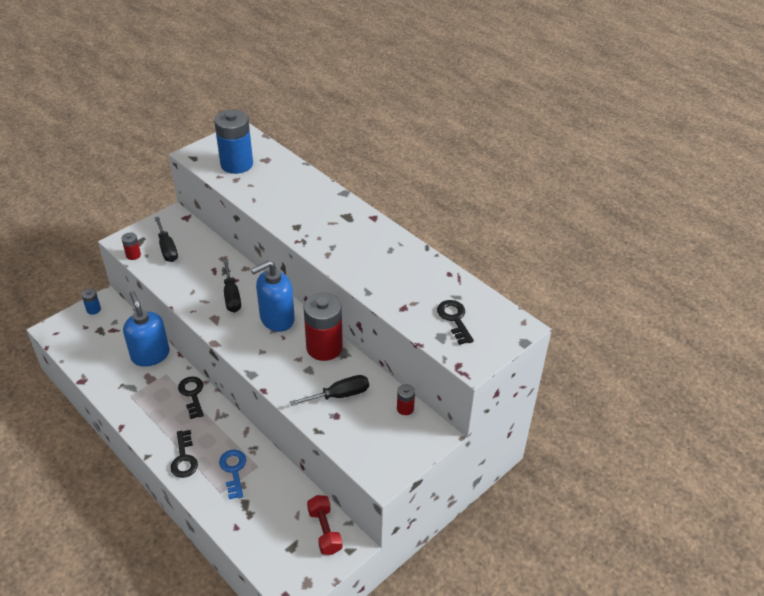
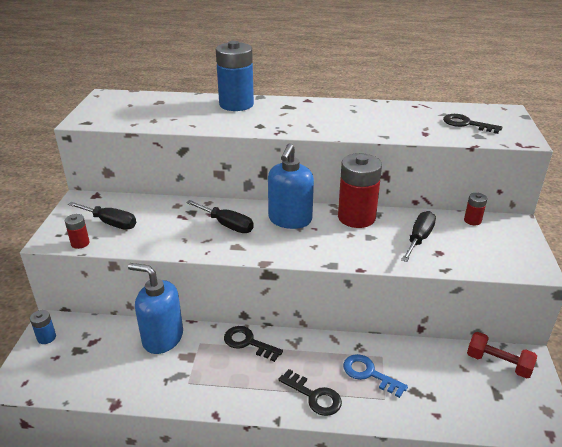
camera: 40 degrees left, 10 degrees down
(237, 164) = (137, 112): blue battery -> blue battery (236, 104)

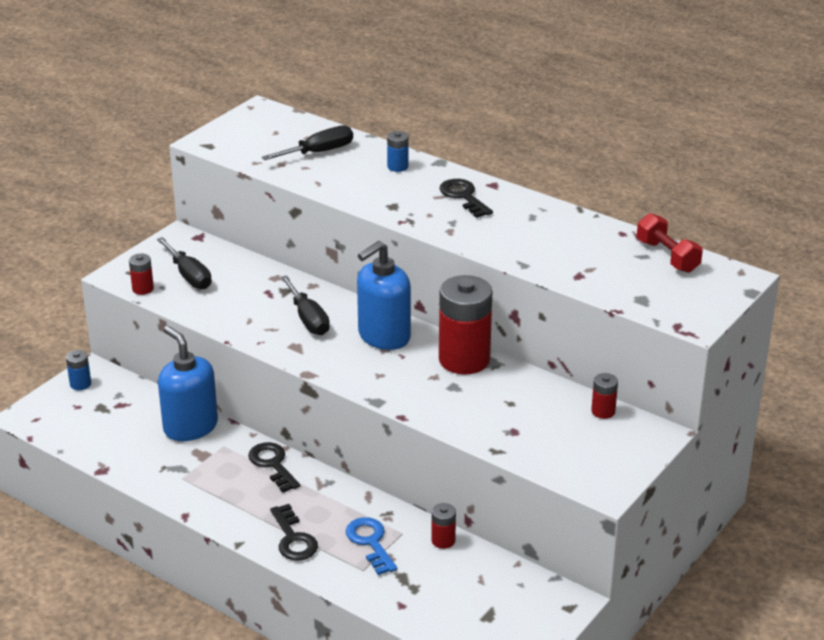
camera: 30 degrees right, 0 degrees up
(236, 104) = (397, 167): blue battery -> blue battery, size x0.45
(412, 350) = (443, 540): none -> red battery
(419, 239) = (509, 409): black screwdriver -> black screwdriver (319, 152)
(466, 124) = (651, 279): black key -> black key (463, 196)
(498, 363) = (526, 591): red dumbbell -> red dumbbell (667, 256)

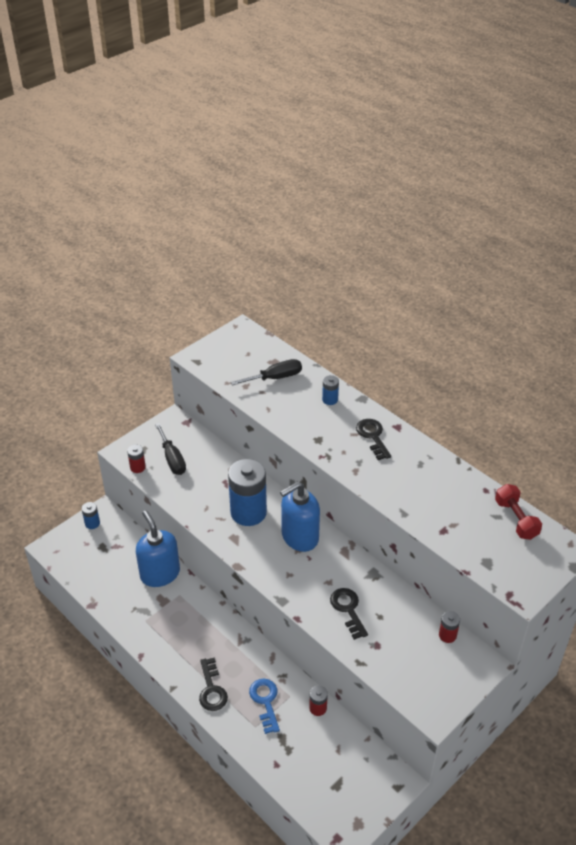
camera: 10 degrees right, 10 degrees up
(273, 464) = (210, 617): black key -> black key (348, 610)
(308, 319) = (248, 512): black screwdriver -> blue battery
(464, 360) = (354, 568): red battery -> none

